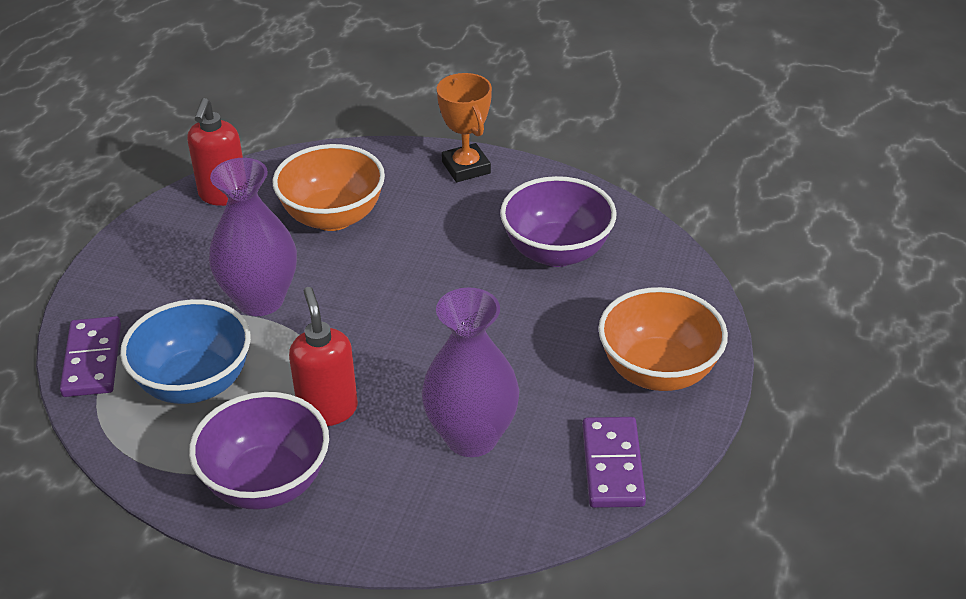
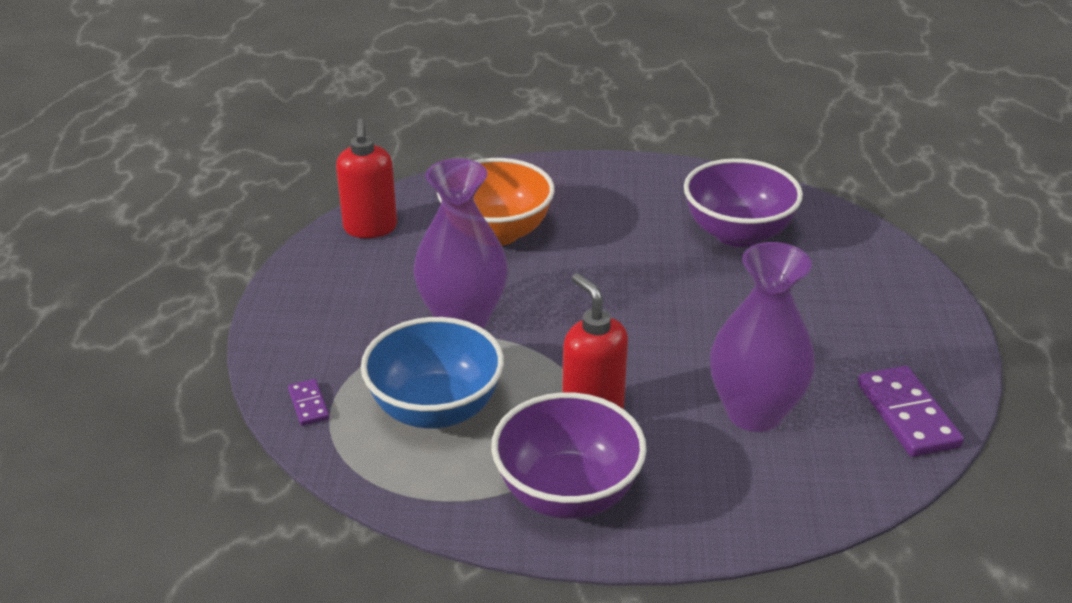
camera: 15 degrees left, 5 degrees down
(92, 360) = (308, 404): purple domino -> purple domino, size x0.52
(466, 168) = (605, 172): orange trophy -> none
(658, 371) = (897, 323): orange bowl -> none

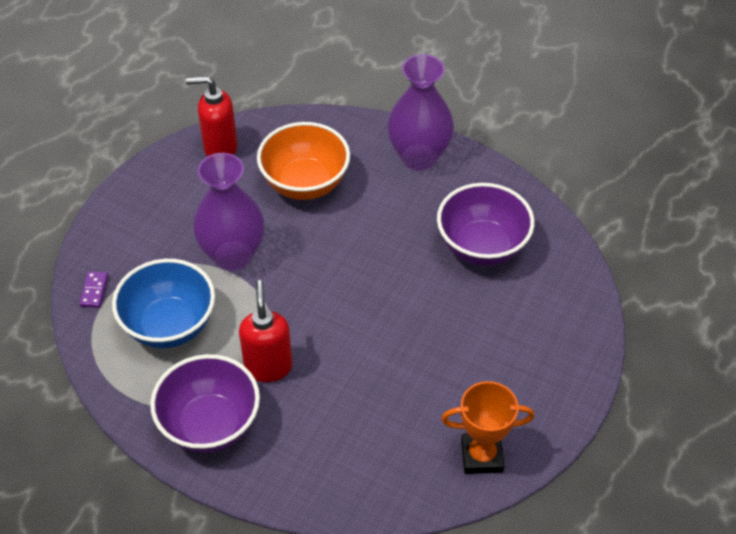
camera: 25 degrees right, 15 degrees up
(370, 228) = (220, 149): red soap dispenser -> red soap dispenser turned 75 degrees clockwise
(754, 412) = (376, 411): purple vase -> purple vase (419, 157)
(907, 415) = (482, 456): purple domino -> orange trophy

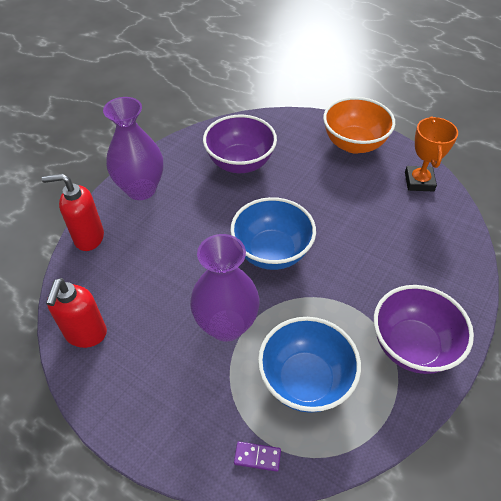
camera: 85 degrees left, 0 degrees up
(268, 366) = (350, 301): red soap dispenser -> red soap dispenser (88, 238)
(305, 183) = (151, 266): orange bowl -> orange bowl (354, 144)
(334, 289) = (272, 252): none -> blue bowl

